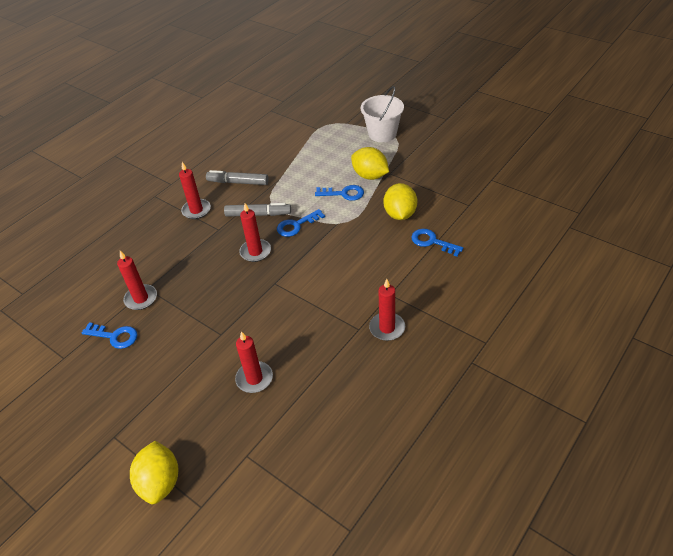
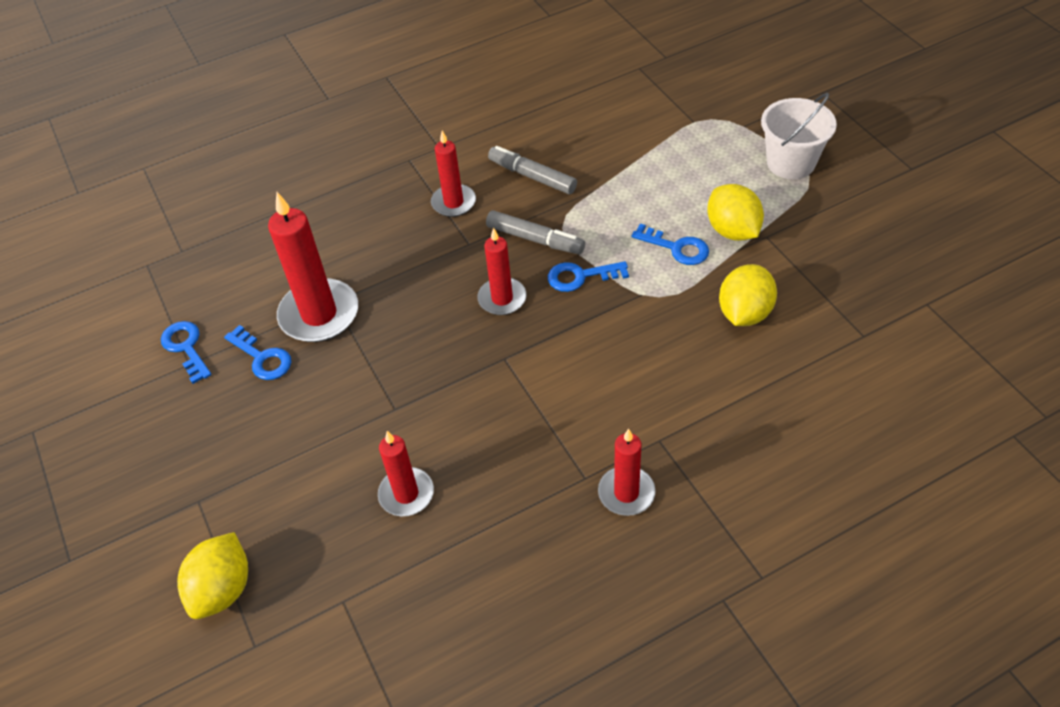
camera: 25 degrees right, 5 degrees up
(141, 299) = (319, 314): red candle -> red candle, size x1.66
(432, 242) = (770, 378): blue key -> blue key (186, 348)

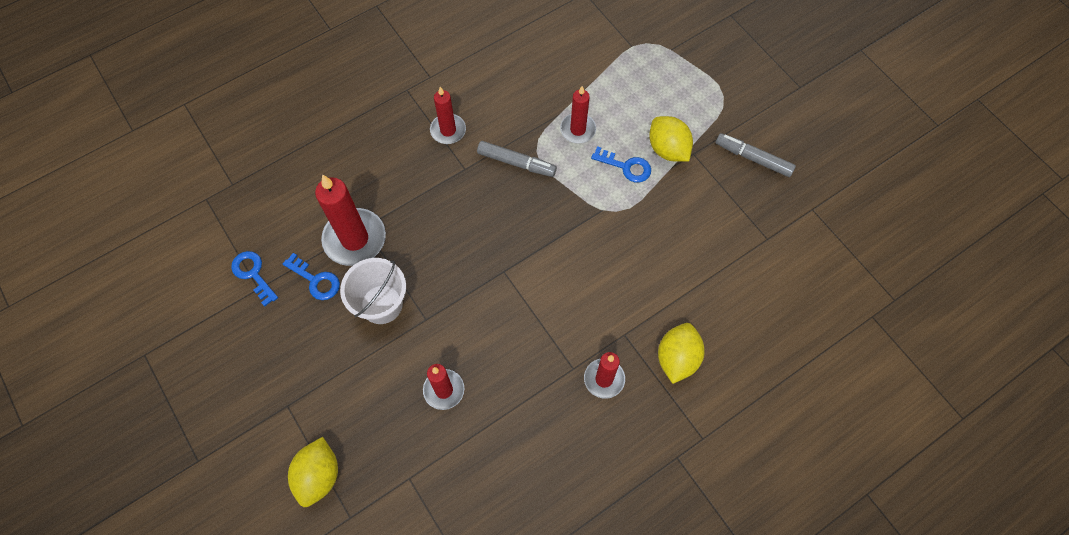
camera: 10 degrees left, 15 degrees up
(502, 298) = (496, 218): red candle -> red candle (578, 129)
(532, 176) = (508, 103): grey marker -> grey marker (753, 158)
(581, 276) = (555, 196): blue key -> none
(744, 313) = (680, 223): yellow lemon -> yellow lemon (677, 358)
(790, 163) = (709, 84): white bucket -> white bucket (381, 304)

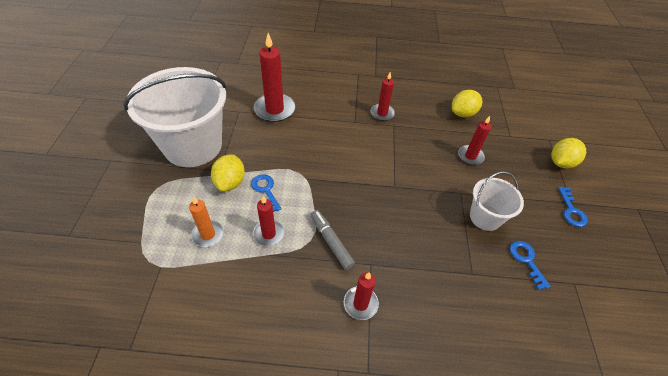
camera: 145 degrees left, 15 degrees down
(253, 274) = (576, 296): blue key -> blue key (571, 210)
(355, 239) = (484, 270): red candle -> red candle (274, 109)
(627, 92) = (208, 234): none -> orange candle
(677, 358) = (339, 100): yellow lemon -> yellow lemon (463, 113)
(753, 158) = (193, 145): grey marker -> white bucket

